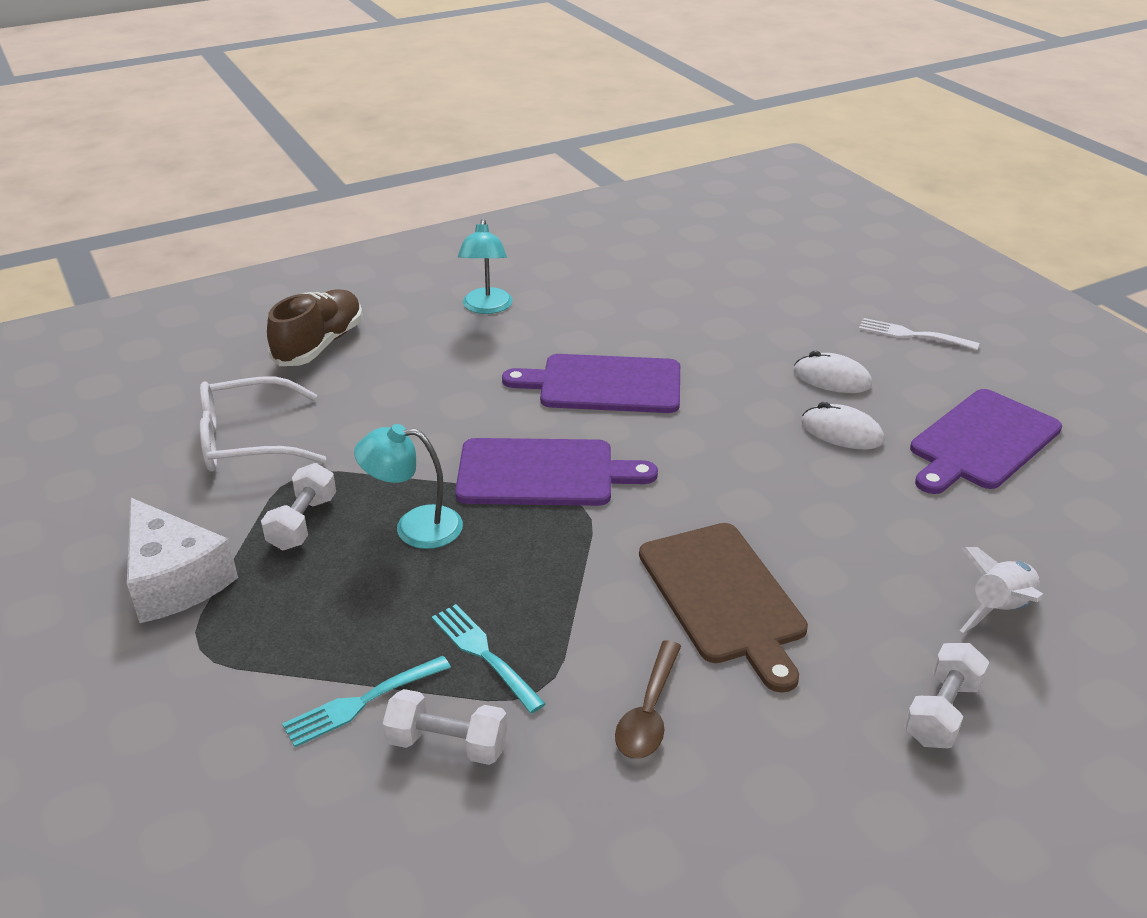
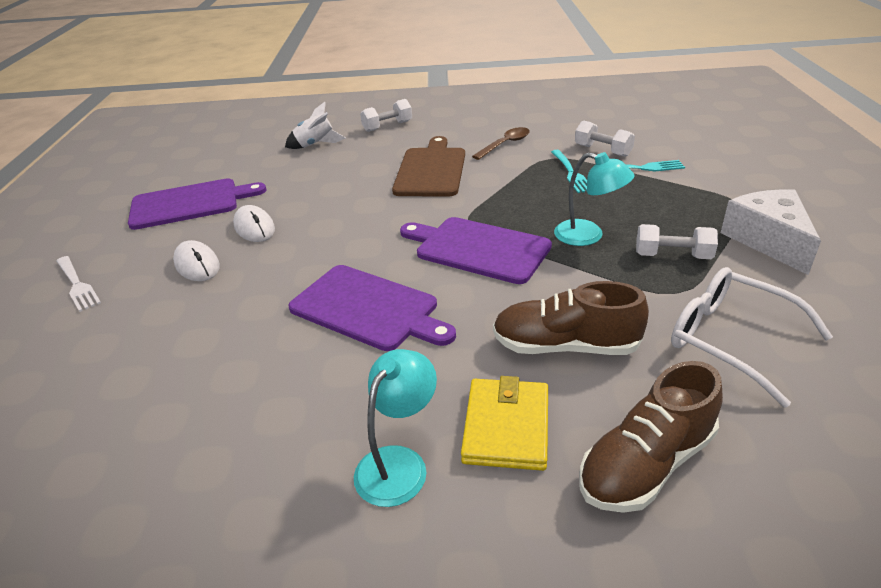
camera: 150 degrees left, 0 degrees up
(247, 441) = (730, 339): white glasses -> white glasses turned 150 degrees counterclockwise
(303, 523) = (672, 256): white dumbbell -> white dumbbell turned 60 degrees clockwise
(400, 399) = (565, 346): none -> brown shoe
(424, 340) = (506, 427): none -> yellow wallet

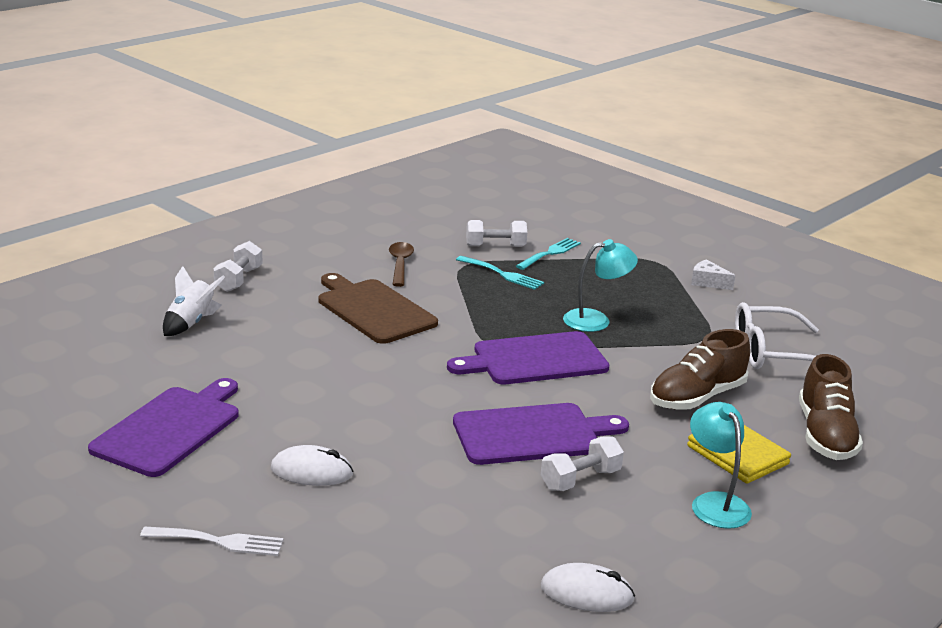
camera: 50 degrees left, 10 degrees down
(254, 227) = (300, 420): white mouse -> white mouse (586, 593)
(672, 256) = (670, 314): white dumbbell -> white dumbbell (580, 479)
(768, 240) = (708, 282): white cheese -> white cheese, size x0.50

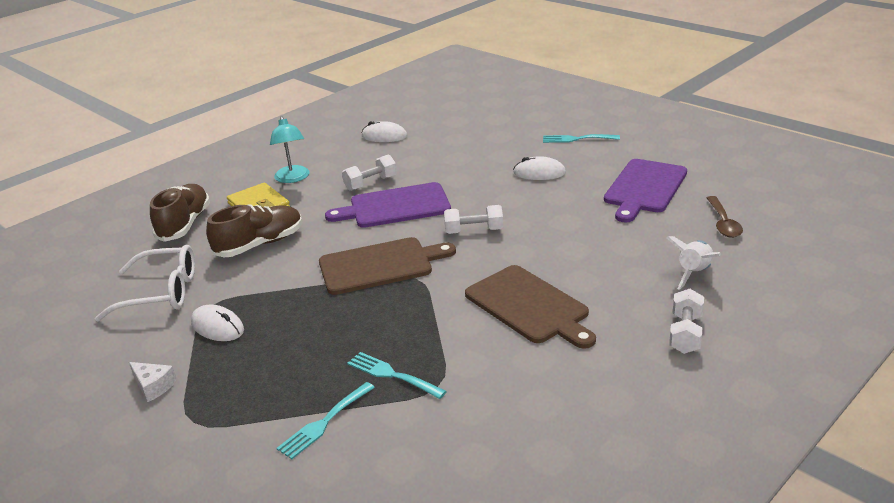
camera: 175 degrees left, 5 degrees up
(219, 541) = (577, 139): white fork -> turquoise fork
(400, 264) = (513, 379): brown spoon -> brown spoon (723, 223)
(495, 246) = (393, 430): white dumbbell -> white dumbbell (474, 231)
(534, 360) = (380, 265): purple cutting board -> brown cutting board
(596, 320) = (309, 315): turquoise lamp -> none
(684, 318) = (217, 327): none -> white mouse

